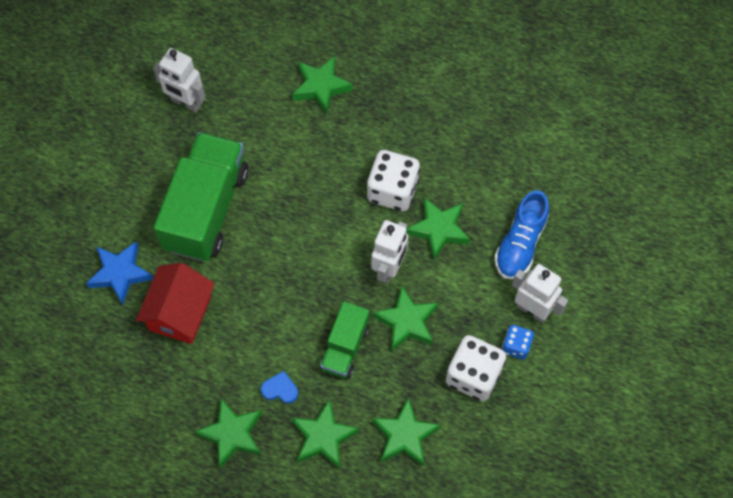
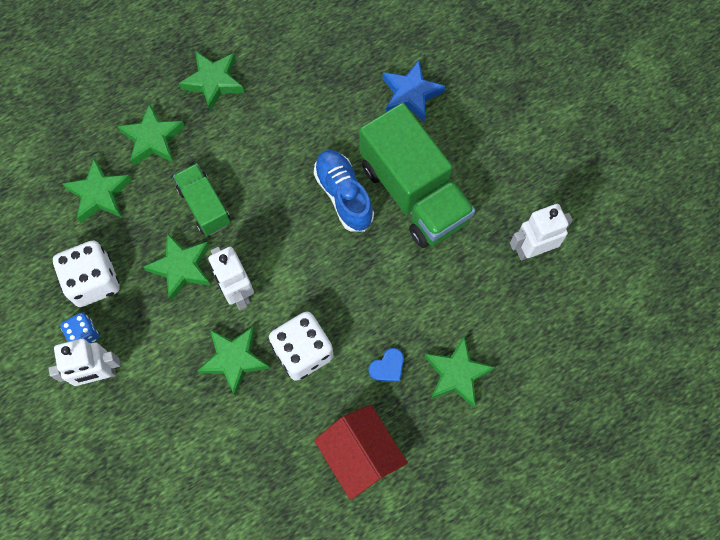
camera: 130 degrees right, 5 degrees up
(180, 313) = (340, 112): red house -> red house (360, 455)
(280, 389) = (216, 137): blue heart -> blue heart (387, 367)
(520, 244) = (160, 416): blue shoe -> blue shoe (343, 195)

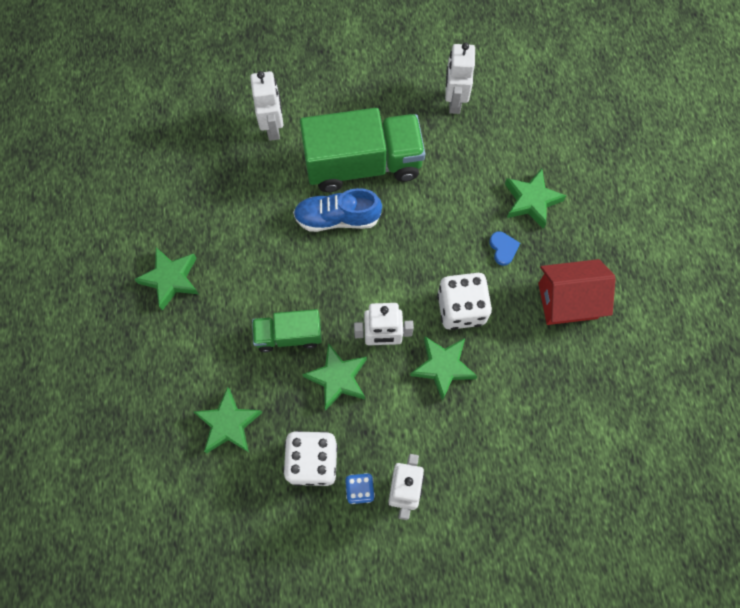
camera: 65 degrees left, 0 degrees up
(153, 139) = (198, 354): green star -> none
(411, 94) = (273, 127): blue star -> white robot

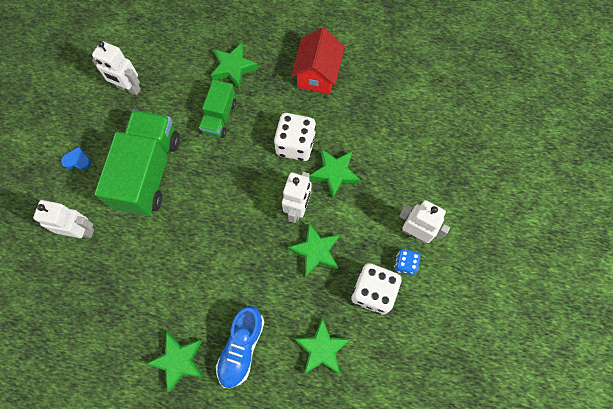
camera: 70 degrees left, 0 degrees up
(288, 335) = (267, 277): green truck -> green truck (219, 117)
(337, 218) = (185, 207): blue shoe -> blue shoe (241, 348)
(503, 249) = (262, 100): blue heart -> blue heart (77, 160)

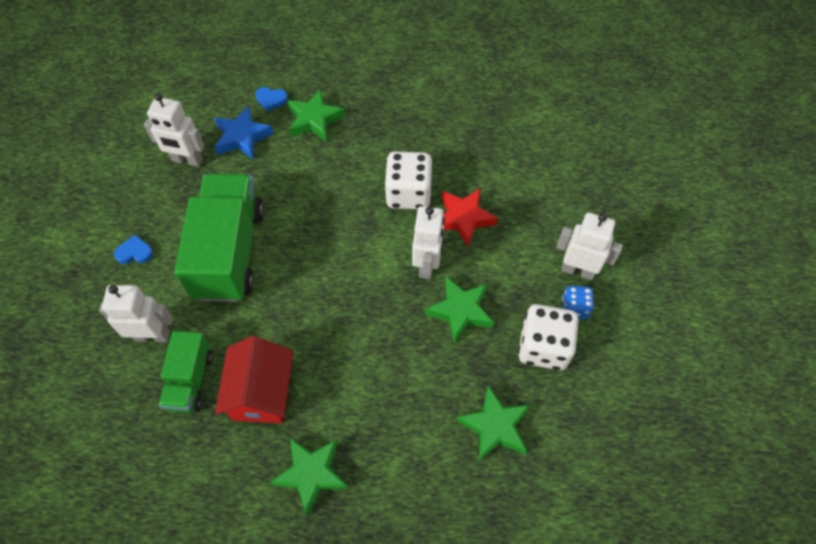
camera: 10 degrees left, 10 degrees down
(174, 74) = (242, 137): none -> blue star
(202, 44) = (271, 100): none -> blue heart
(219, 117) = (308, 176): green truck -> green truck (190, 380)
(241, 348) = (391, 443): blue shoe -> none
(317, 74) = (418, 113): red house -> red house (262, 393)
(334, 173) = (463, 218): green star -> red star

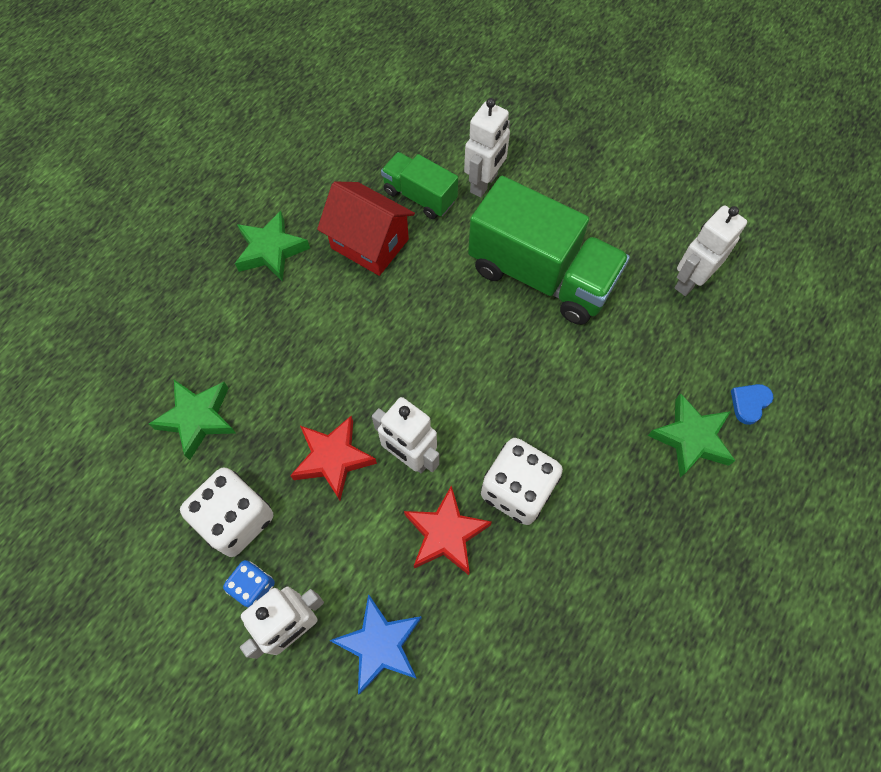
camera: 120 degrees right, 5 degrees up
(135, 252) = (587, 198): blue heart -> none
(242, 137) = (699, 347): blue star -> blue star (380, 645)
(460, 311) = (333, 458): green star -> red star

